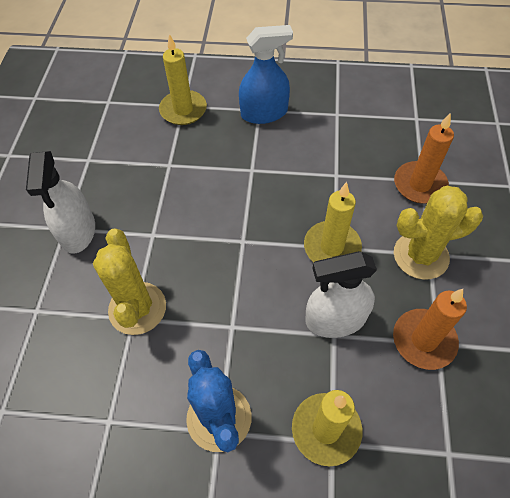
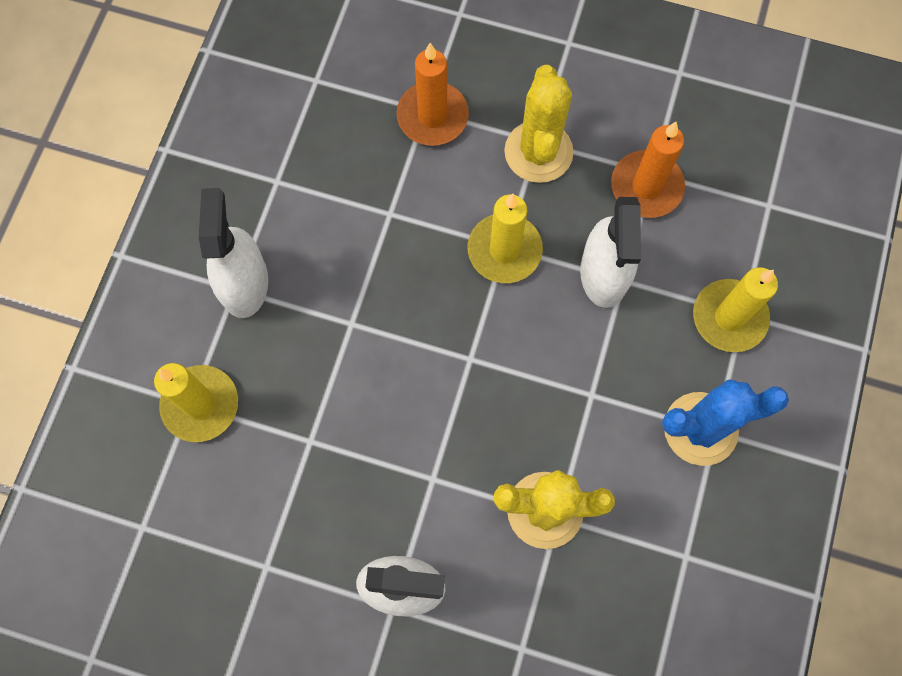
camera: 80 degrees left, 15 degrees up
(264, 113) = (244, 283): blue spray bottle -> white spray bottle

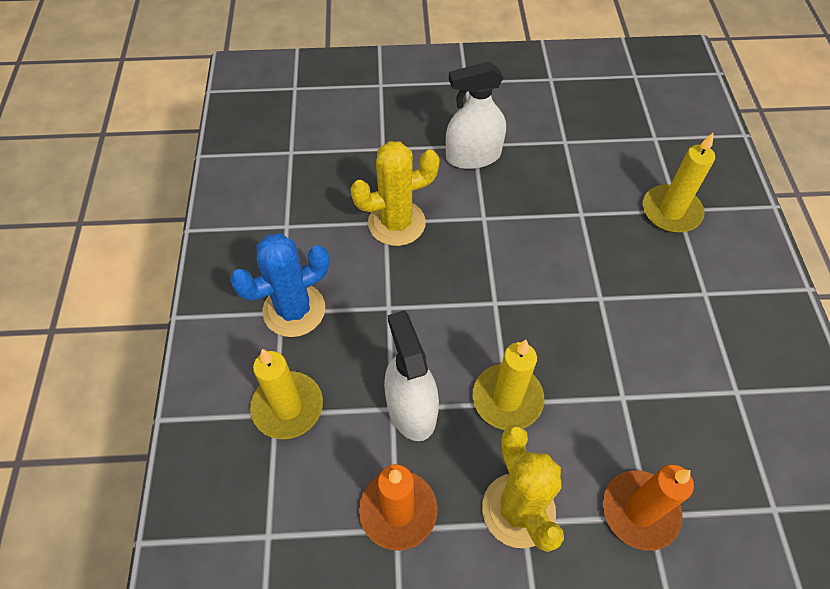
camera: 160 degrees right, 15 degrees down
(244, 283) = (701, 299): white spray bottle -> none

